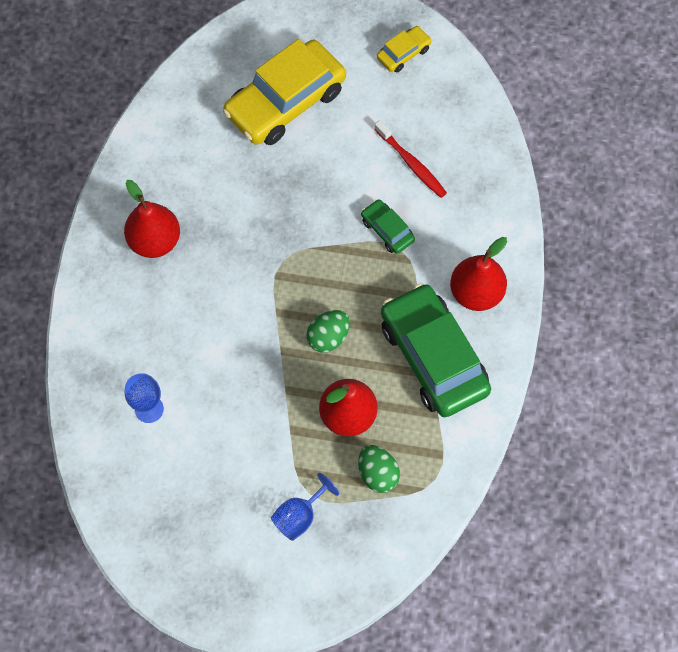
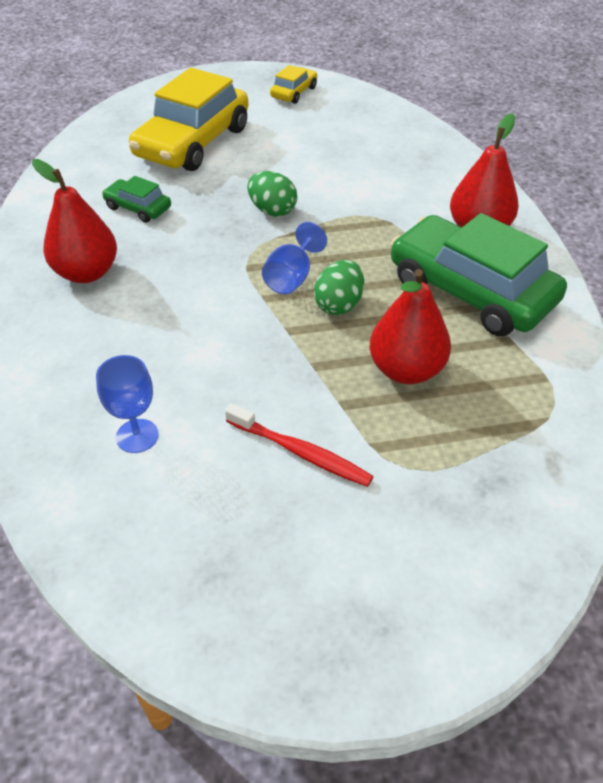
camera: 20 degrees left, 20 degrees down
(299, 516) = (407, 498): blue goblet -> blue goblet (291, 278)
(377, 474) = (481, 419): green egg -> green egg (272, 211)
(387, 230) = (352, 205): green car -> green car (138, 208)
(411, 163) = (347, 156): red toothbrush -> red toothbrush (300, 452)

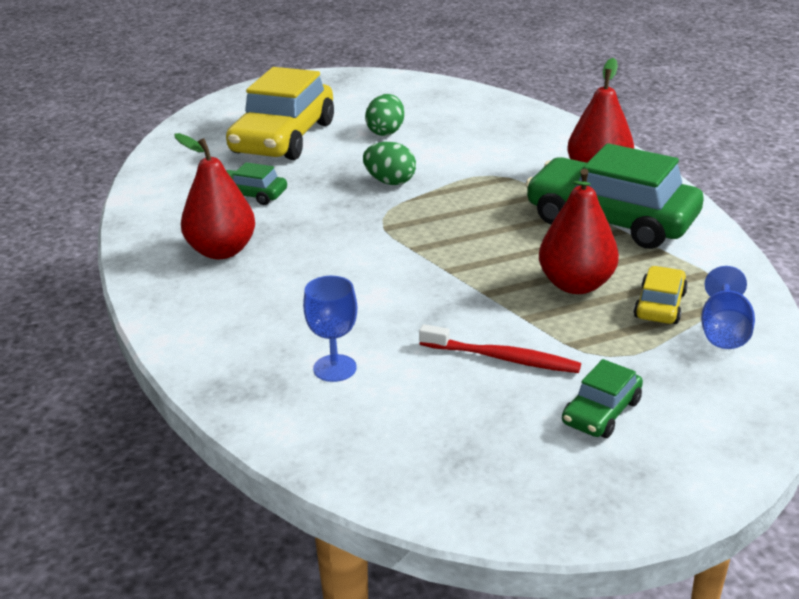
camera: 10 degrees left, 15 degrees down
(291, 278) = (433, 230): blue goblet -> blue goblet (723, 331)
(294, 92) = (369, 89): yellow car -> yellow car (659, 305)
(339, 305) = (489, 245): green egg -> green egg (386, 132)
(373, 541) = (601, 412): none -> green car

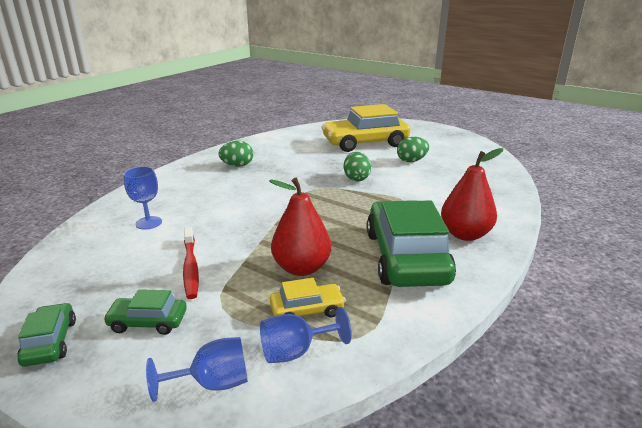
camera: 55 degrees right, 5 degrees down
(222, 251) = (237, 165): red pear -> green egg
(251, 195) = (298, 154): green car -> green car (50, 342)
(740, 390) = (213, 383): none -> blue goblet

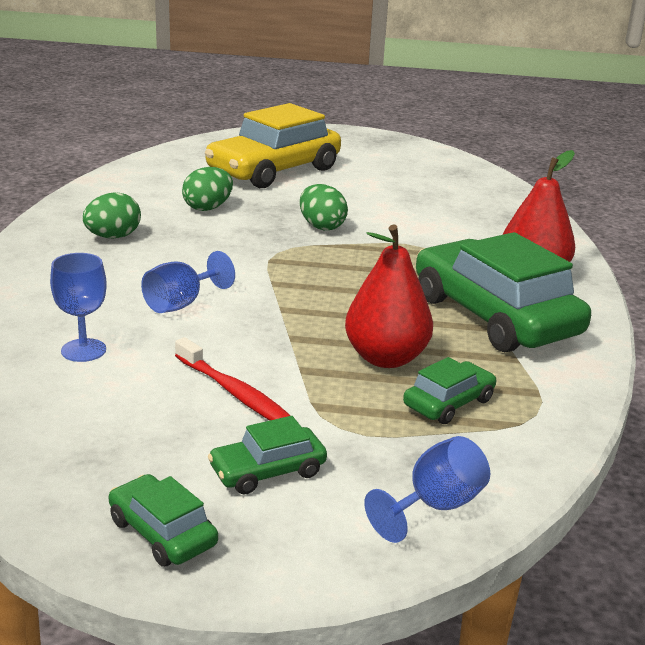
camera: 30 degrees left, 0 degrees up
(295, 351) = (487, 448): blue goblet -> blue goblet (181, 304)
(307, 310) = (448, 403): yellow car -> green car
(411, 161) = (369, 188): green egg -> green egg (208, 208)

